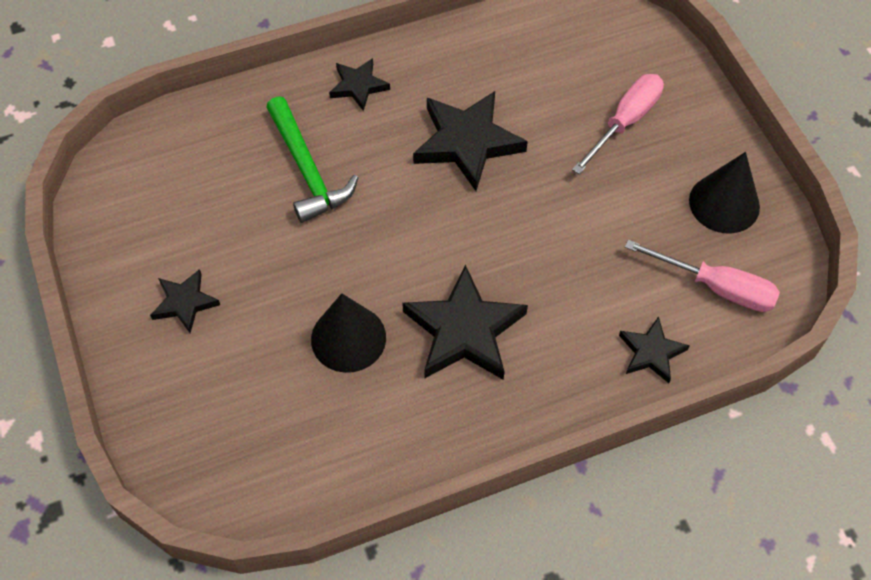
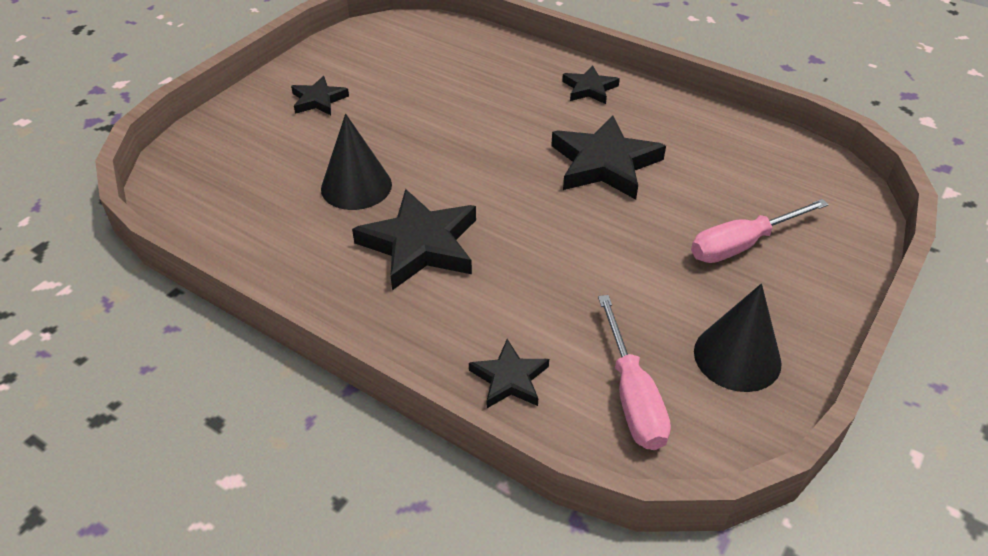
camera: 55 degrees right, 15 degrees down
(307, 170) = (486, 100): green hammer -> none
(625, 122) = (742, 245): pink screwdriver -> pink screwdriver turned 150 degrees clockwise

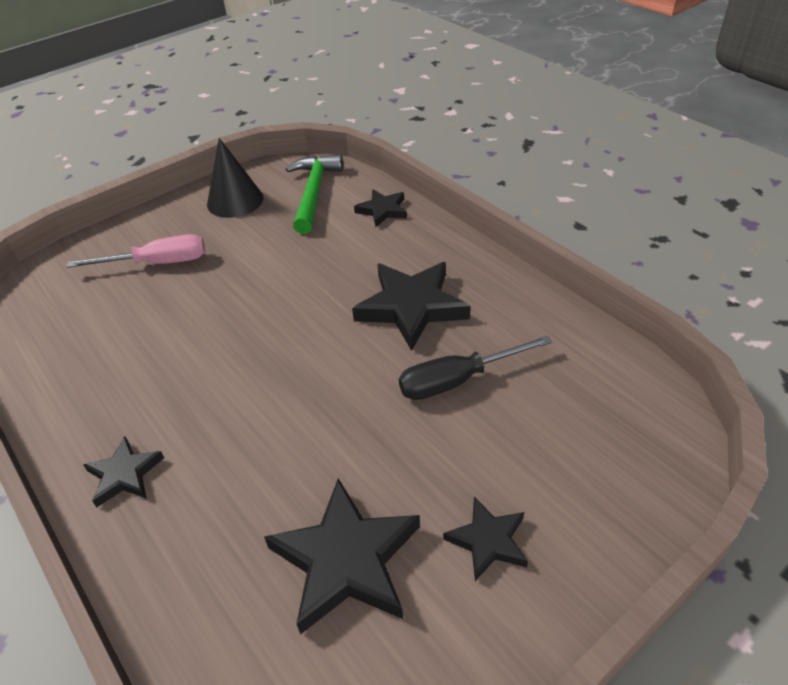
camera: 160 degrees left, 0 degrees up
(356, 186) = (458, 380): black cone -> black screwdriver
(605, 164) = (198, 357): black star -> black star (346, 560)
(632, 395) = (313, 193): pink screwdriver -> green hammer

